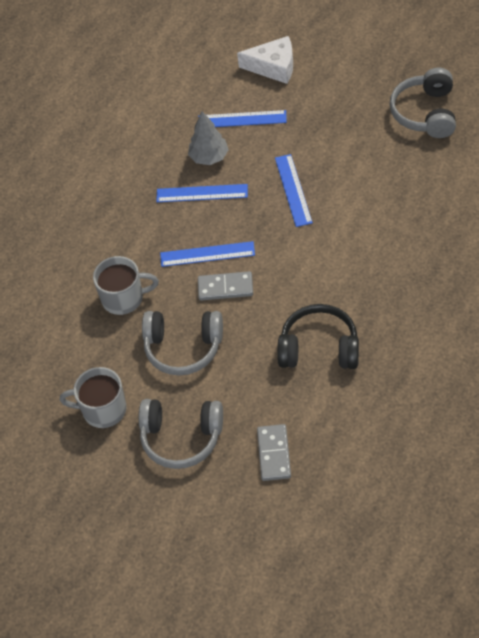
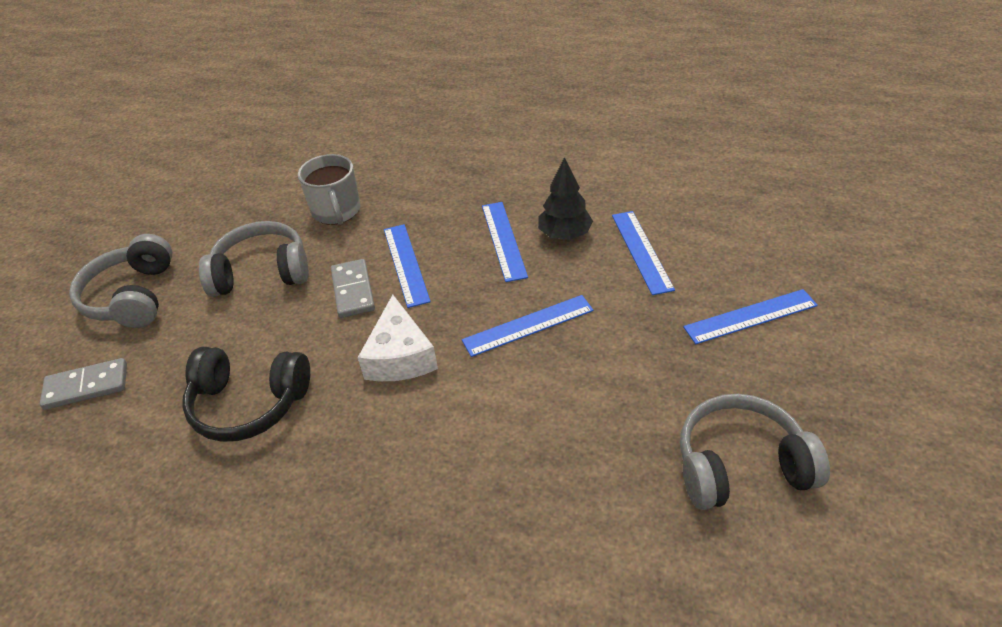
camera: 75 degrees right, 10 degrees down
(102, 410) = (185, 228): grey mug -> none
(183, 348) = (262, 272): grey headphones -> grey headphones turned 90 degrees clockwise
(209, 157) = (565, 235): grey tree -> black tree
(273, 67) = (753, 263): white cheese -> white cheese (400, 356)
(319, 348) = (249, 404): black headphones -> black headphones turned 105 degrees clockwise
(320, 80) = (750, 316): none -> blue ruler

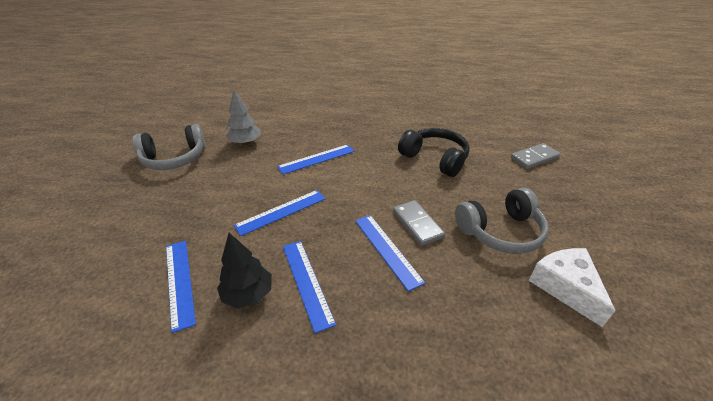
camera: 165 degrees right, 5 degrees down
(132, 296) = (577, 205): grey headphones -> none
(249, 404) = (435, 159): black headphones -> black headphones turned 45 degrees clockwise
(336, 211) = (487, 303): grey mug -> none
(400, 356) = (362, 187): white cheese -> white cheese (565, 287)
(601, 500) = (245, 143): none -> grey tree
(750, 316) = (119, 232): blue ruler -> blue ruler (316, 159)

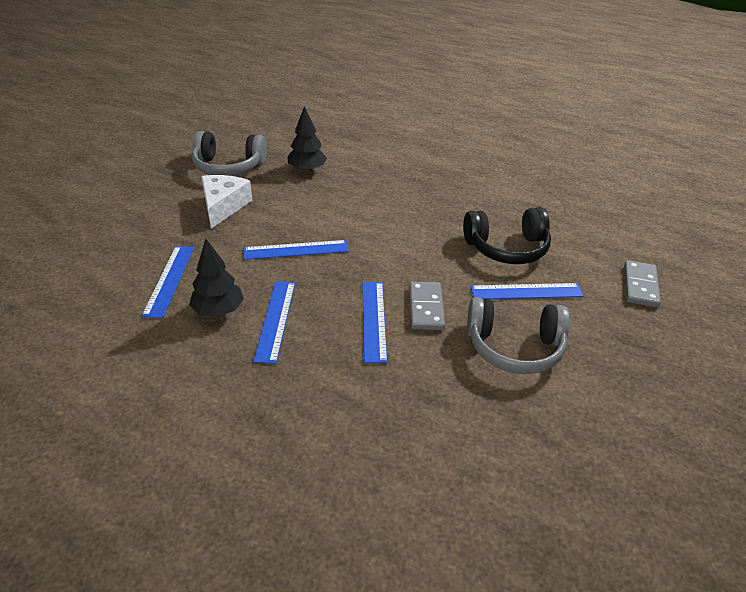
camera: 25 degrees right, 0 degrees up
(245, 143) = (307, 169): grey tree -> black tree
(316, 159) = (369, 208): blue ruler -> blue ruler (526, 291)
(435, 159) = (507, 248): black headphones -> black headphones turned 105 degrees clockwise
(534, 158) = (640, 286): grey domino -> grey domino turned 75 degrees counterclockwise
(565, 287) = (537, 424): white cheese -> white cheese (223, 206)

